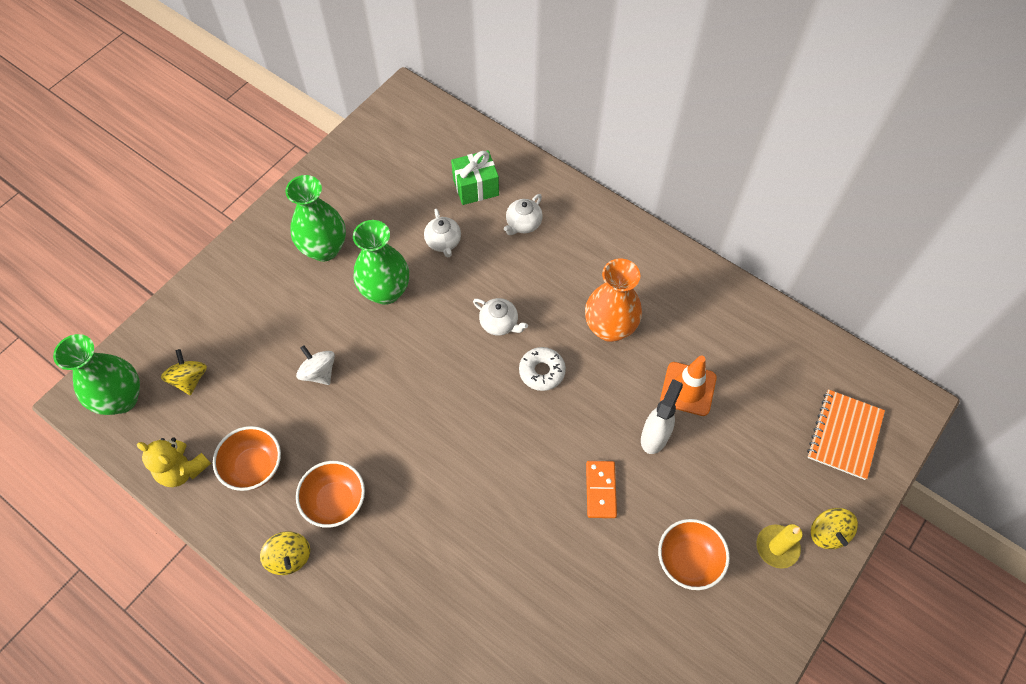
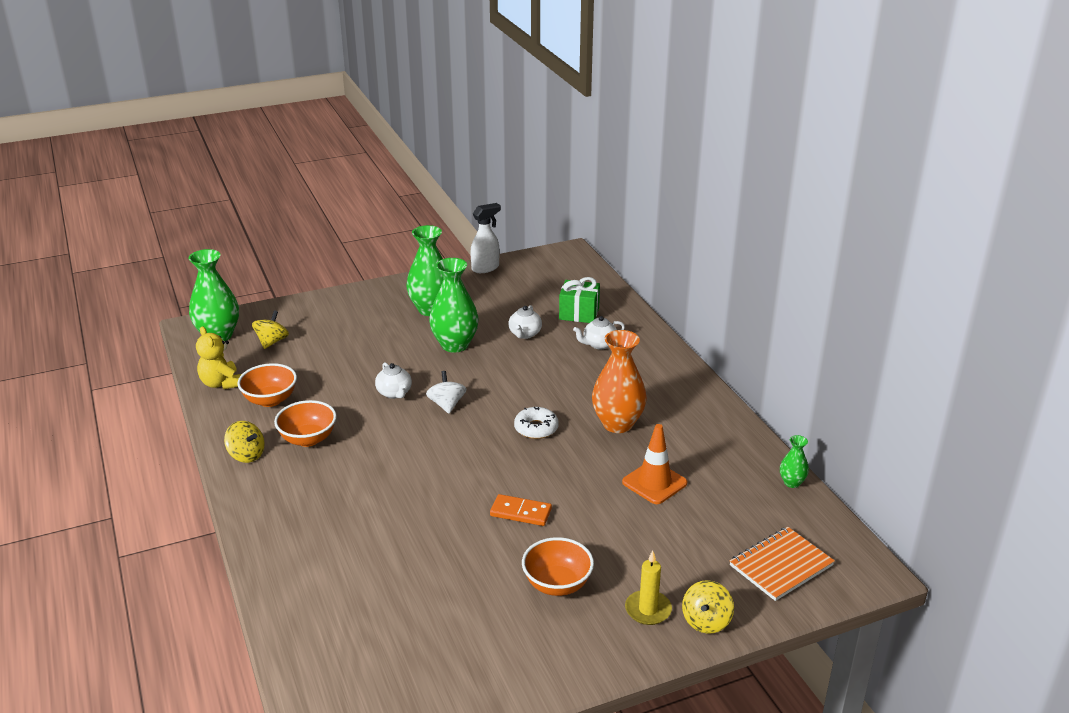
camera: 30 degrees right, 30 degrees down
(289, 557) = (246, 455): yellow spinning top -> yellow spinning top turned 60 degrees counterclockwise
(319, 372) = (364, 369): white spinning top -> white spinning top (446, 405)
(499, 323) = (527, 391): white teapot -> white teapot (394, 393)
(601, 490) = (520, 512): orange domino -> orange domino turned 75 degrees clockwise
(655, 436) = (598, 499): white spray bottle -> white spray bottle (485, 268)
(795, 328) = (792, 482): none -> green vase

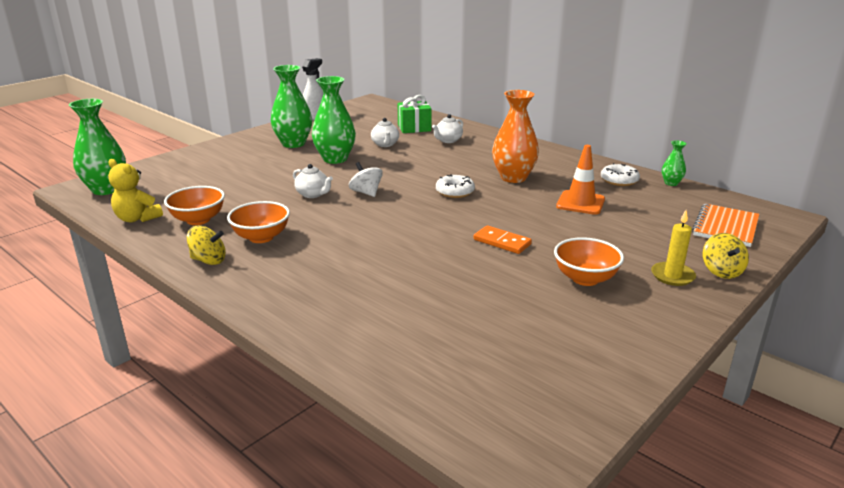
camera: 25 degrees left, 5 degrees down
(272, 342) = (165, 184): yellow spinning top -> none
(520, 512) = (502, 242): orange domino -> orange domino turned 45 degrees clockwise
(734, 461) = (619, 180): none -> white donut

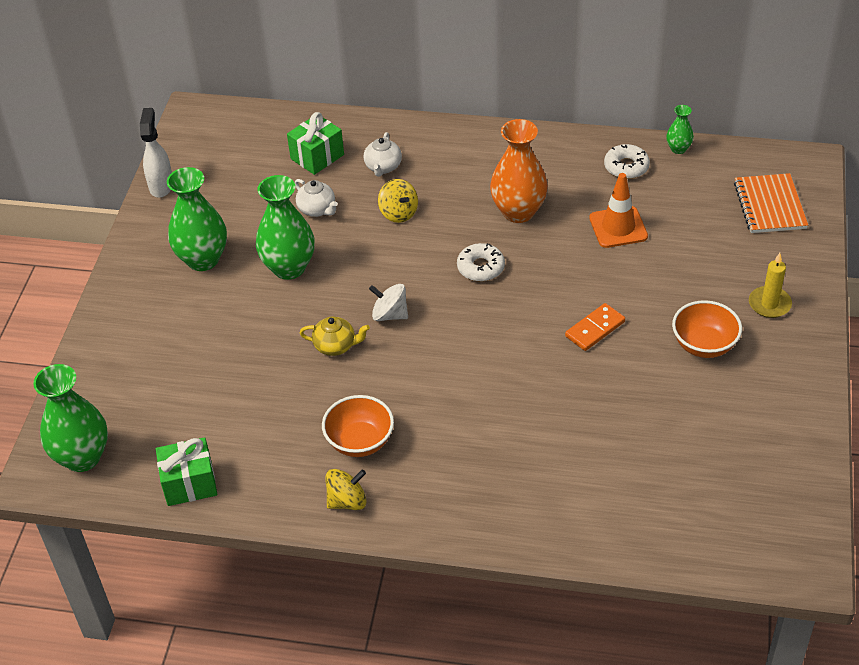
camera: 30 degrees left, 20 degrees up
(137, 218) = (189, 483): yellow teddy bear -> green gift
(198, 220) = (260, 450): orange bowl -> none
(313, 194) = (336, 346): white teapot -> yellow teapot
(502, 242) = (595, 329): orange domino -> orange domino turned 45 degrees counterclockwise
(721, 271) = (803, 277): yellow spinning top -> yellow spinning top (398, 213)

